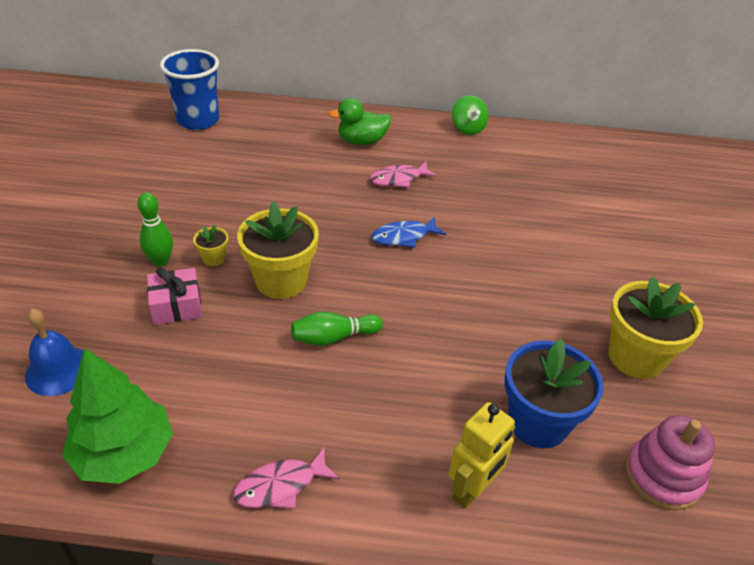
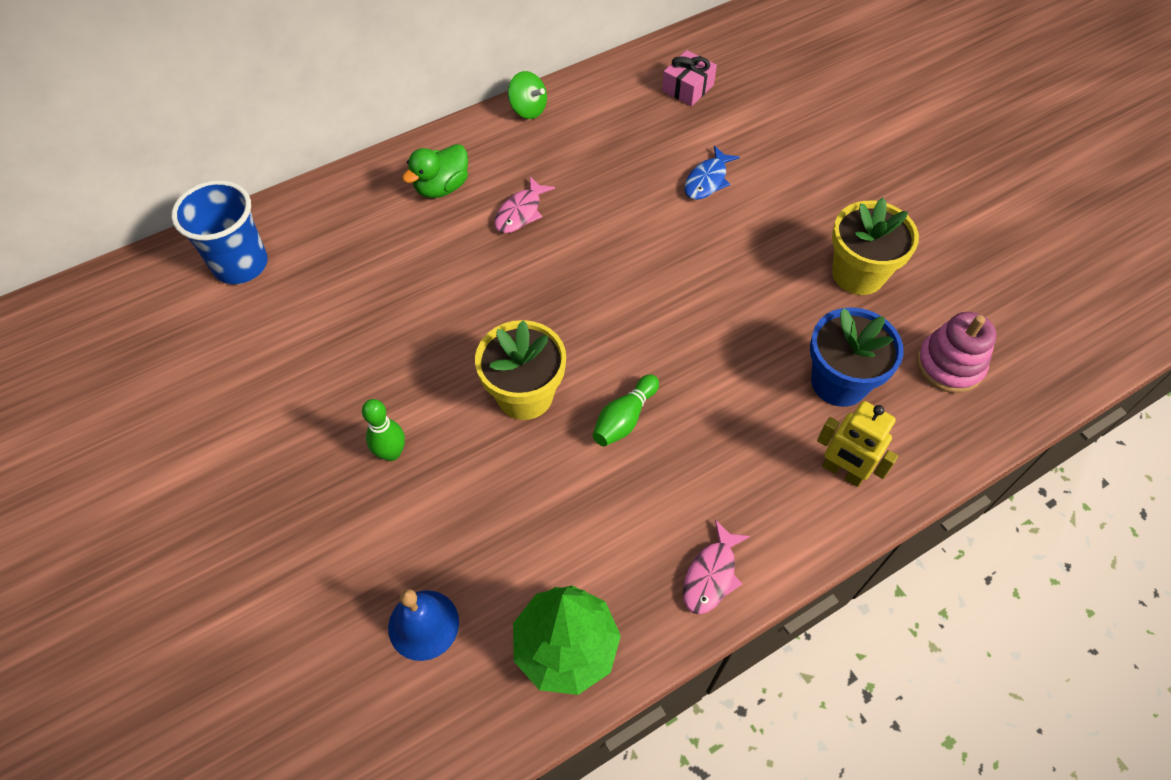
camera: 35 degrees left, 15 degrees up
(176, 306) = (459, 487): pink gift -> pink gift (687, 88)
(214, 258) = (439, 415): yellow flower pot -> none
(404, 237) = (585, 275): blue fish -> blue fish (707, 180)
(472, 490) = (842, 472): yellow robot -> yellow robot turned 120 degrees clockwise

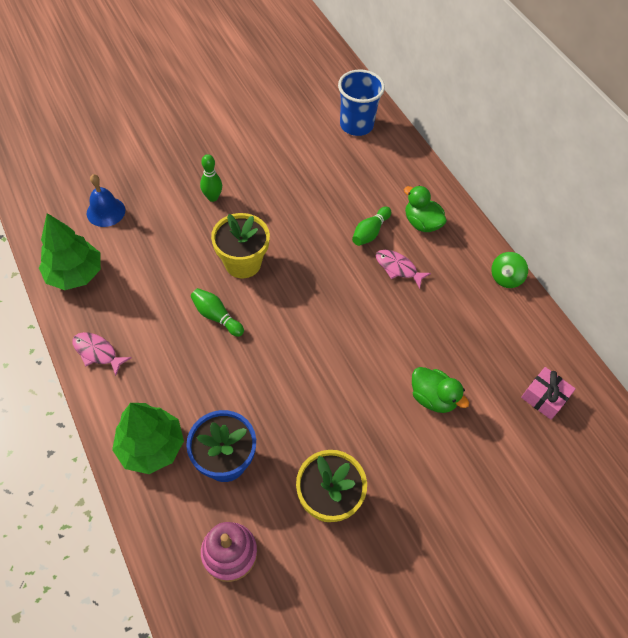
camera: 90 degrees right, 0 degrees up
(460, 243) = (370, 232): none -> green bowling pin
(707, 180) = (432, 398): blue fish -> green duck
(842, 472) = (151, 446): yellow robot -> green tree

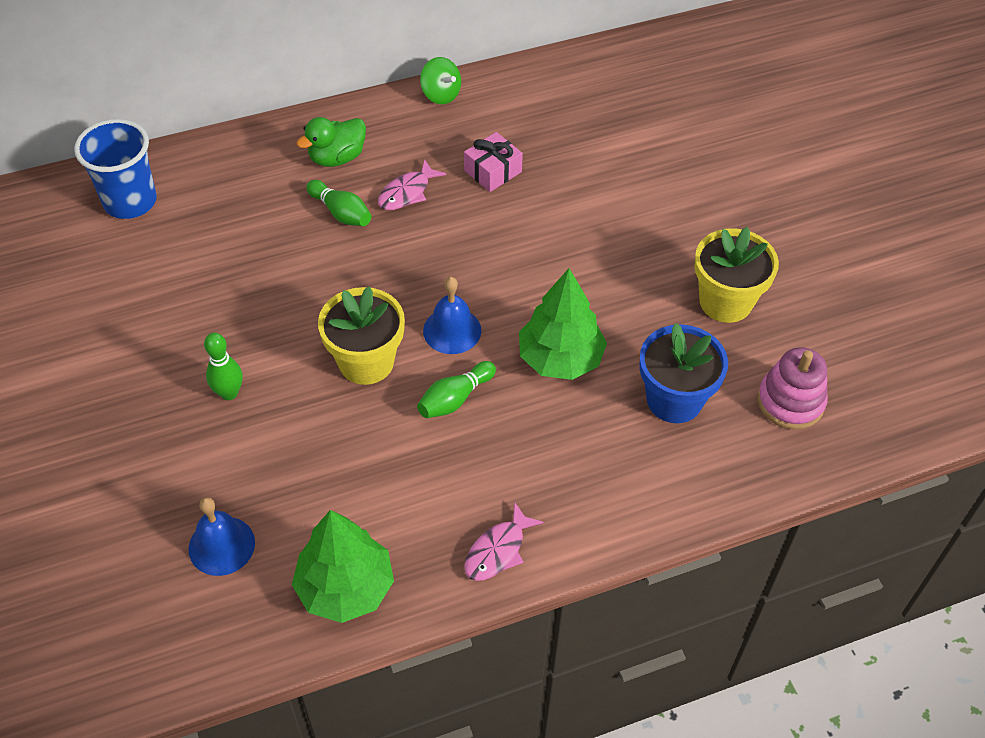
camera: 80 degrees left, 5 degrees down
(151, 446) = (652, 481): green tree -> green tree (560, 358)
(275, 309) = (452, 330): none -> blue bell
(432, 398) = (600, 189): green duck -> none
(544, 397) = (607, 95): pink gift -> pink gift (493, 171)

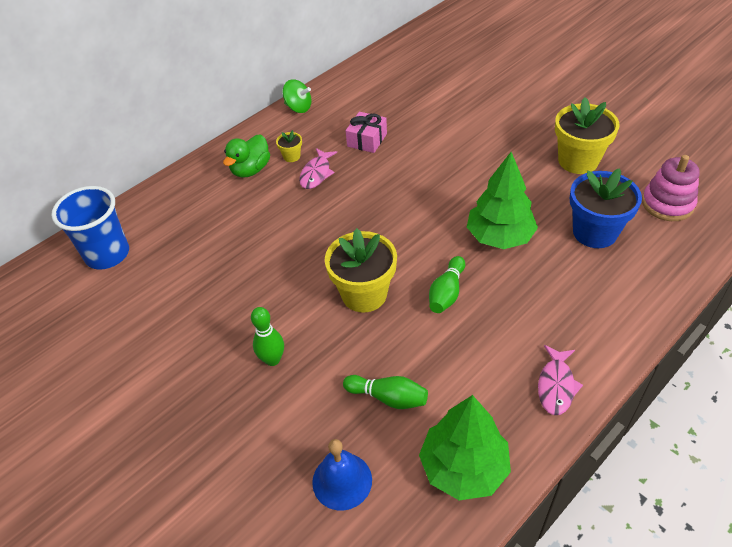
camera: 20 degrees left, 5 degrees down
(341, 213) = (277, 203): green bowling pin -> green bowling pin (388, 397)
(393, 158) = (291, 156): none -> yellow flower pot
(452, 330) = (411, 248): blue bell -> none

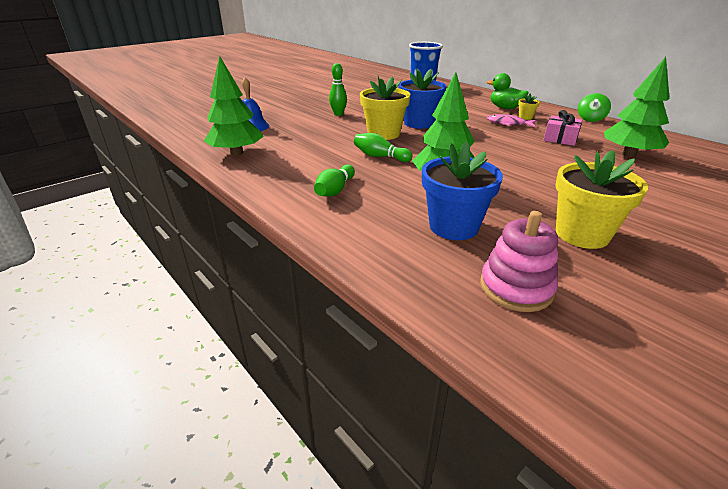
camera: 90 degrees right, 15 degrees down
(317, 257) = (419, 123): none -> blue flower pot
(388, 397) = (298, 137): green bowling pin -> green bowling pin (335, 190)
(406, 104) = (629, 154): none -> green tree
(556, 386) = (278, 185): pink fish -> none

